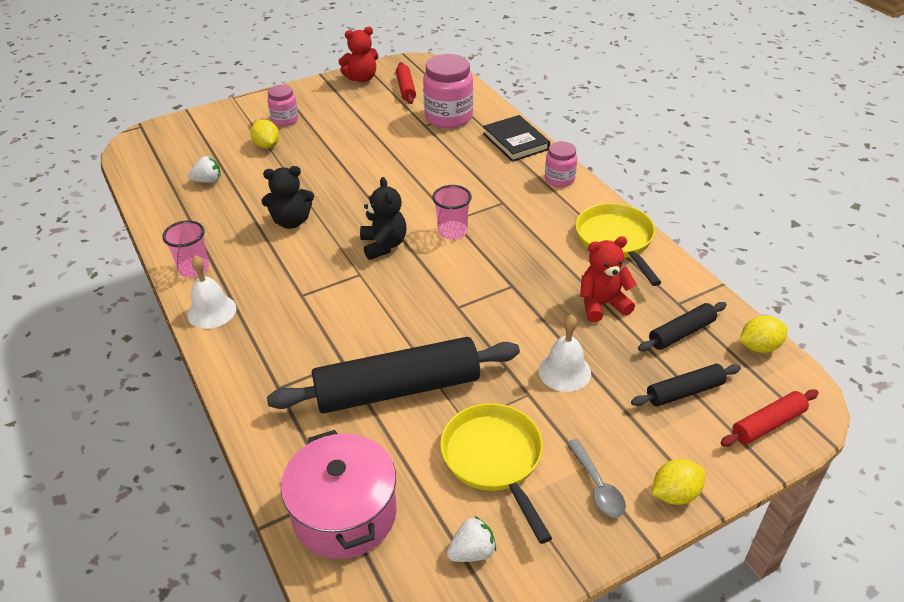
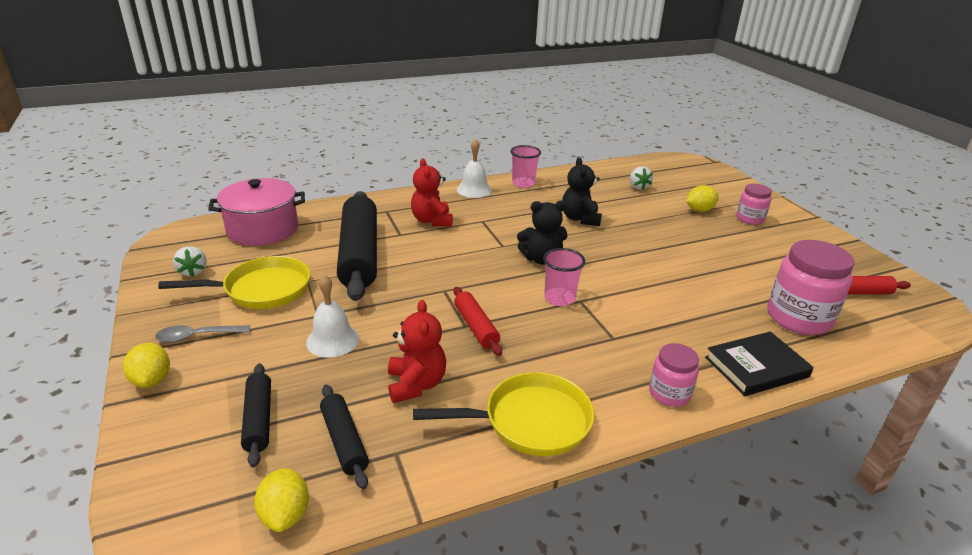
camera: 95 degrees right, 10 degrees down
(362, 78) = (864, 264): red teddy bear -> red teddy bear (432, 221)
(768, 424) = (171, 478): red rolling pin -> red rolling pin (476, 327)

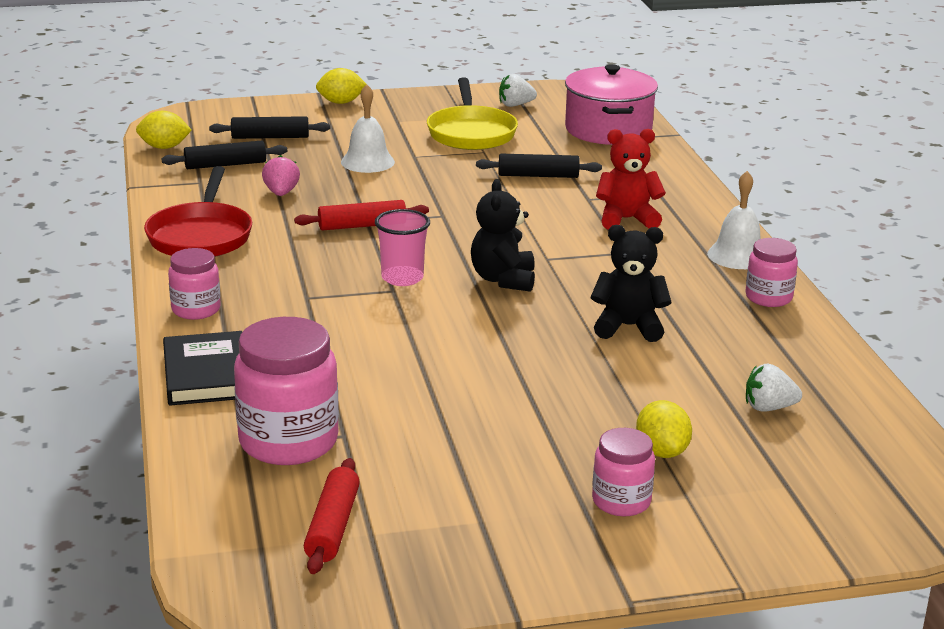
camera: 100 degrees right, 5 degrees down
(197, 336) = (397, 113): grey spoon -> none
(359, 254) = (538, 176): black rolling pin -> black rolling pin, size x0.49
(416, 384) = (281, 193): red teddy bear -> pink strawberry
(523, 183) = (768, 297): pink cup -> pink jar
(530, 421) = (201, 236): yellow pan -> red pan

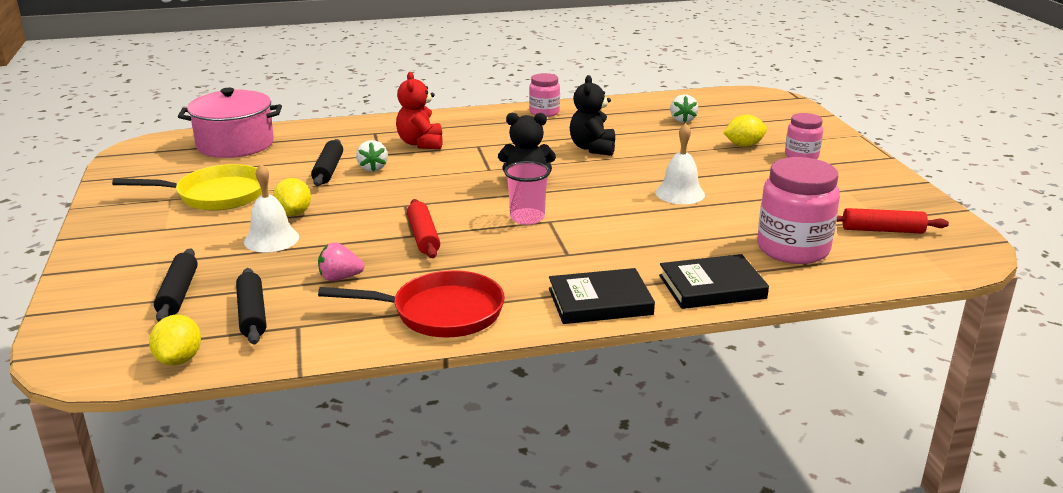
camera: 90 degrees left, 0 degrees up
(196, 309) = (600, 301): pink jar -> black book
(341, 102) = (89, 259): yellow lemon -> yellow lemon (294, 213)
(515, 105) = (153, 177): white strawberry -> white strawberry (372, 168)
(737, 255) = (483, 116): white bell -> white bell (680, 193)

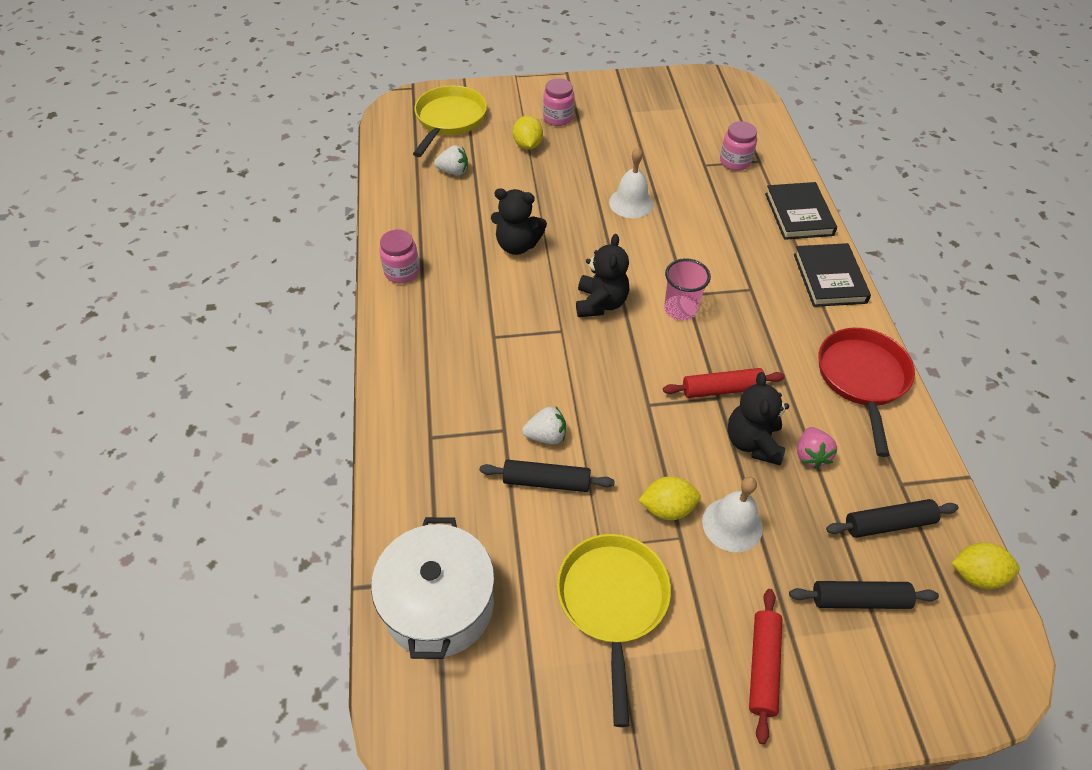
camera: 85 degrees left, 25 degrees up
(235, 144) = (439, 605): pink pot -> white pot
(358, 250) = (753, 442): none -> black teddy bear
(421, 143) = (477, 389): red teddy bear -> none
(758, 113) = (449, 120): none -> yellow pan
(793, 249) = (735, 162): pink jar -> pink jar, size x0.57
(882, 230) = (702, 112): red rolling pin -> red rolling pin (763, 666)

